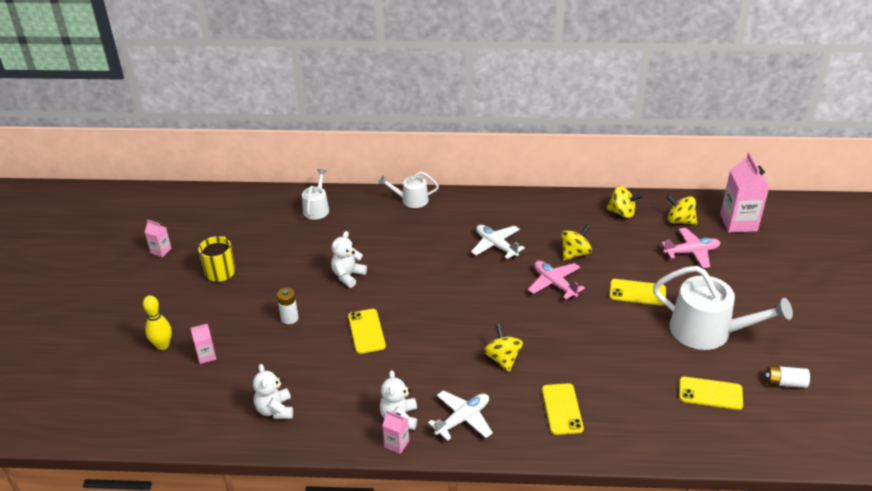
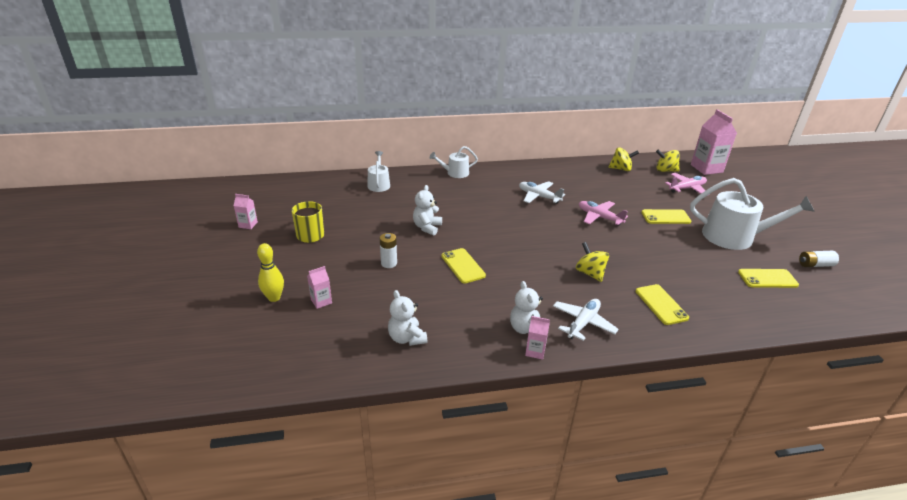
camera: 15 degrees left, 5 degrees down
(575, 253) = (602, 196): yellow spinning top -> none

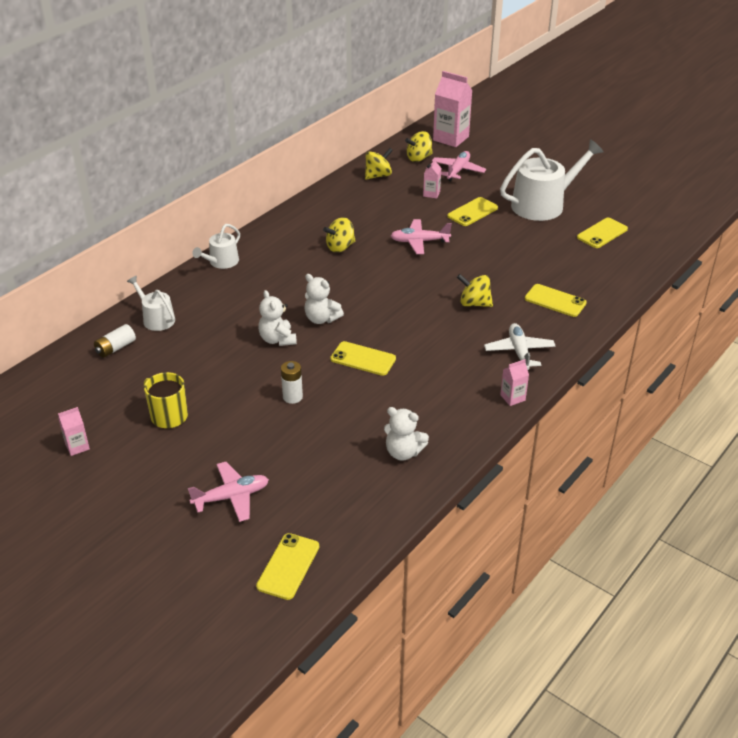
camera: 40 degrees left, 5 degrees up
(240, 360) = (288, 566): none -> yellow phone
(274, 298) = (231, 497): yellow bowling pin -> pink plane
(321, 301) = (282, 471): pink carton -> pink carton (431, 194)
(526, 329) = (485, 384): white teddy bear -> white teddy bear (321, 319)
(539, 196) = (340, 247): white plane -> yellow spinning top
(815, 265) = (620, 201): white battery -> white battery (116, 348)

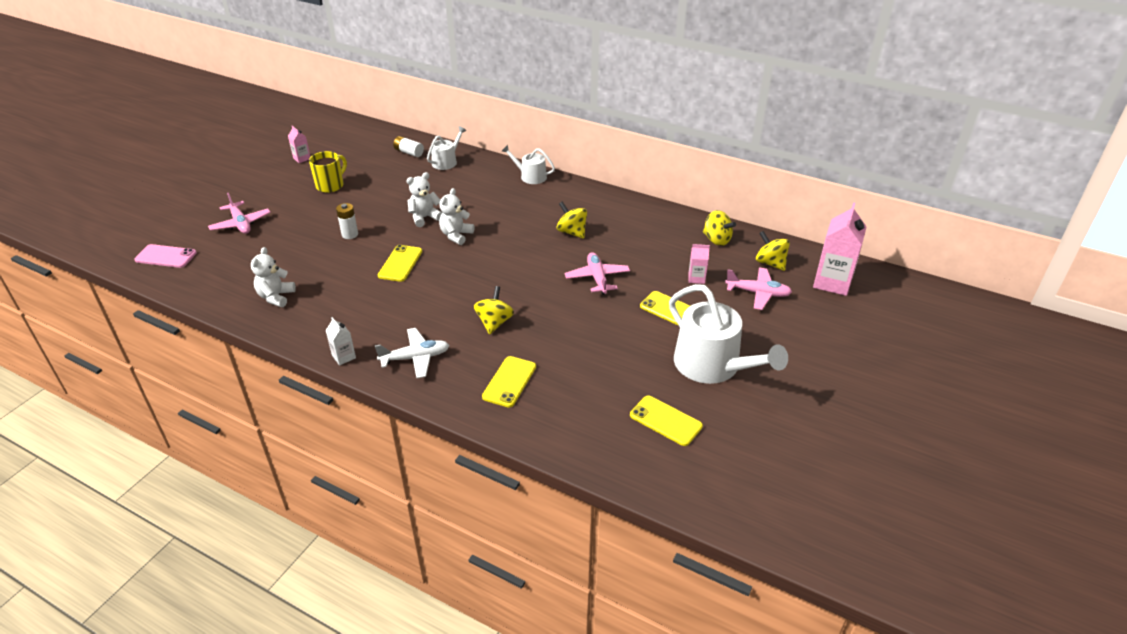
camera: 80 degrees right, 0 degrees up
(288, 566) = (166, 256): yellow phone -> pink phone
(512, 398) = (344, 357): pink carton -> white carton

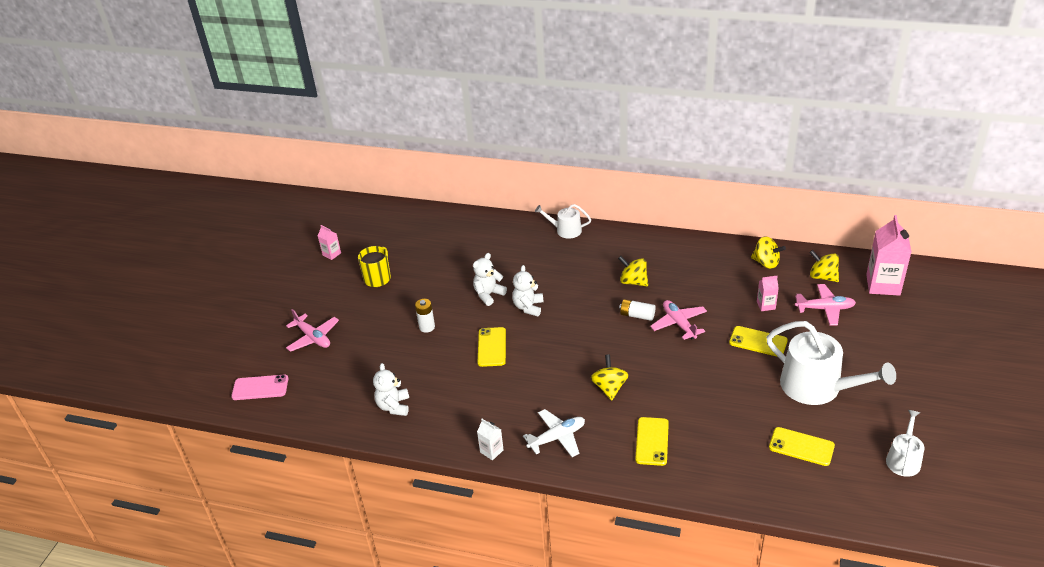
camera: 10 degrees left, 0 degrees up
(409, 152) = (434, 227): white battery -> white battery (637, 315)
(446, 161) = (477, 230): white watering can -> white watering can (903, 459)

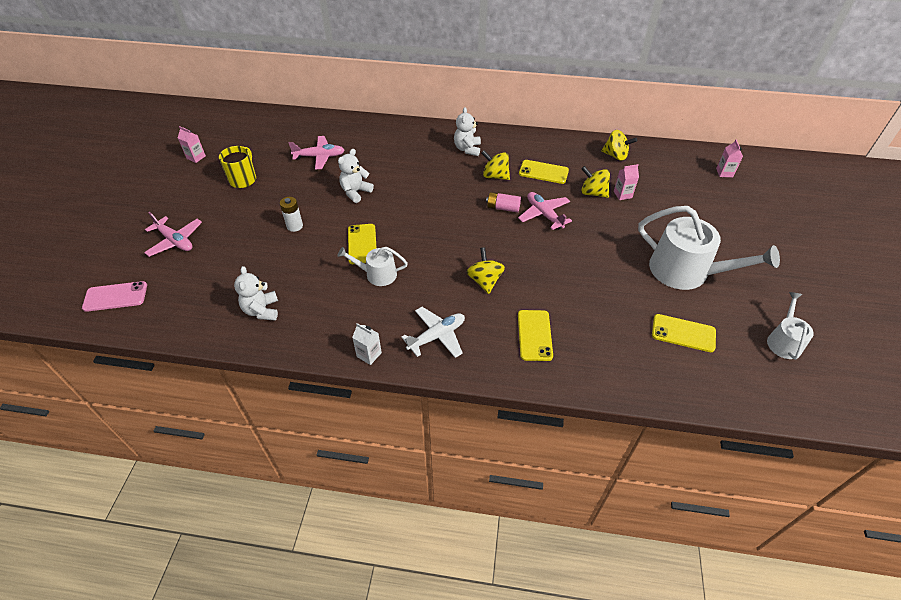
camera: 10 degrees left, 10 degrees up
(528, 307) = (396, 203): white teddy bear -> white teddy bear (467, 149)
(565, 230) = (425, 130): white watering can -> white watering can (377, 274)
(637, 315) = (503, 208): white battery -> pink battery
(758, 341) = (621, 229): yellow phone -> yellow phone (543, 172)
(822, 277) = (669, 167): yellow spinning top -> yellow spinning top (593, 193)
(825, 309) = (677, 196): pink plane -> pink plane (319, 157)
(883, 285) = (724, 173): pink carton -> pink carton, size x0.49

